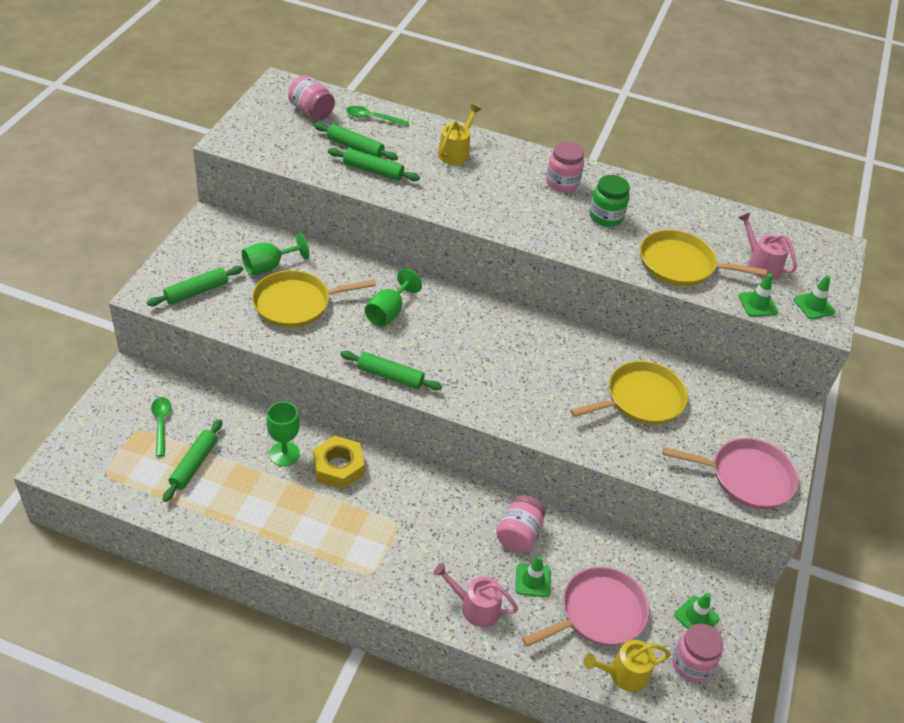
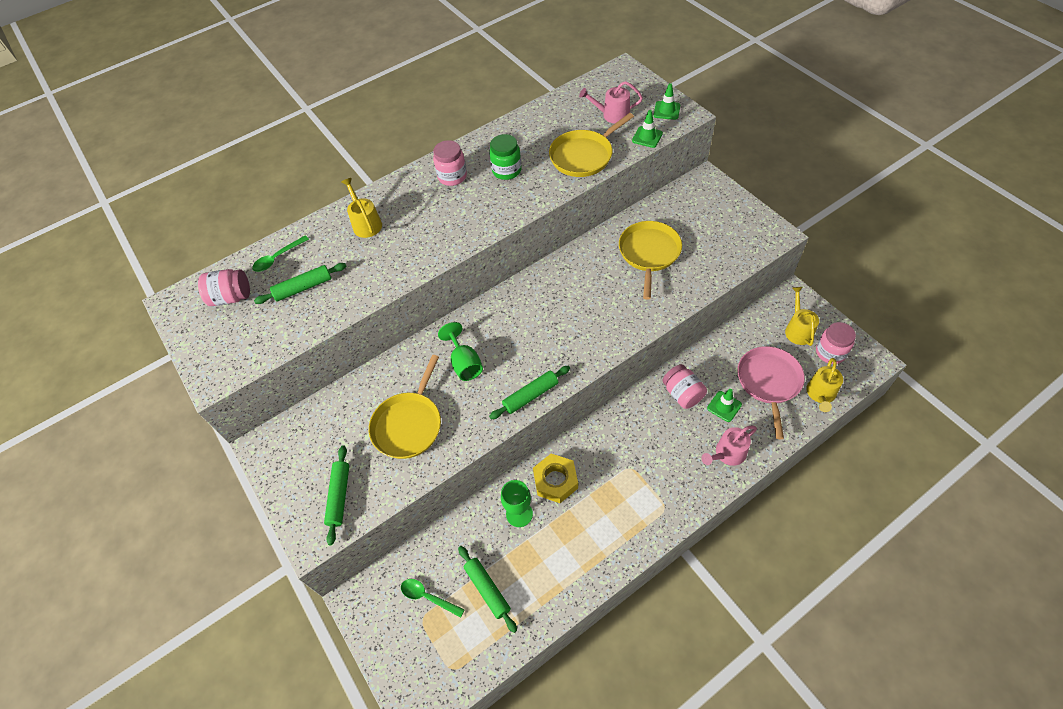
camera: 45 degrees left, 10 degrees up
(269, 266) = (352, 425): green goblet -> none
(373, 171) = (342, 289): green rolling pin -> none
(696, 617) = (798, 329): green traffic cone -> yellow watering can
(746, 477) = (746, 235): pink pan -> none

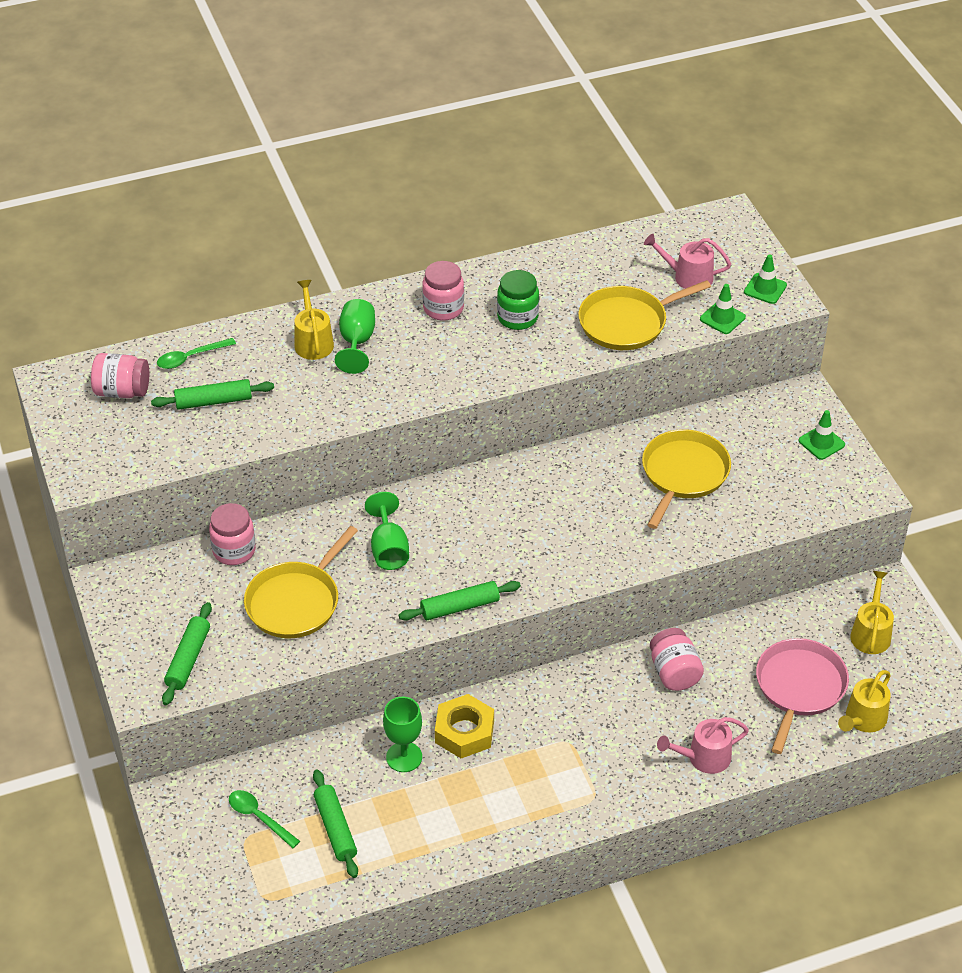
camera: 10 degrees right, 10 degrees down
(398, 216) = (357, 342): none -> green goblet
(724, 406) = (724, 701): green traffic cone -> green traffic cone (821, 443)
(830, 352) = (902, 672): pink jar -> pink jar (234, 551)

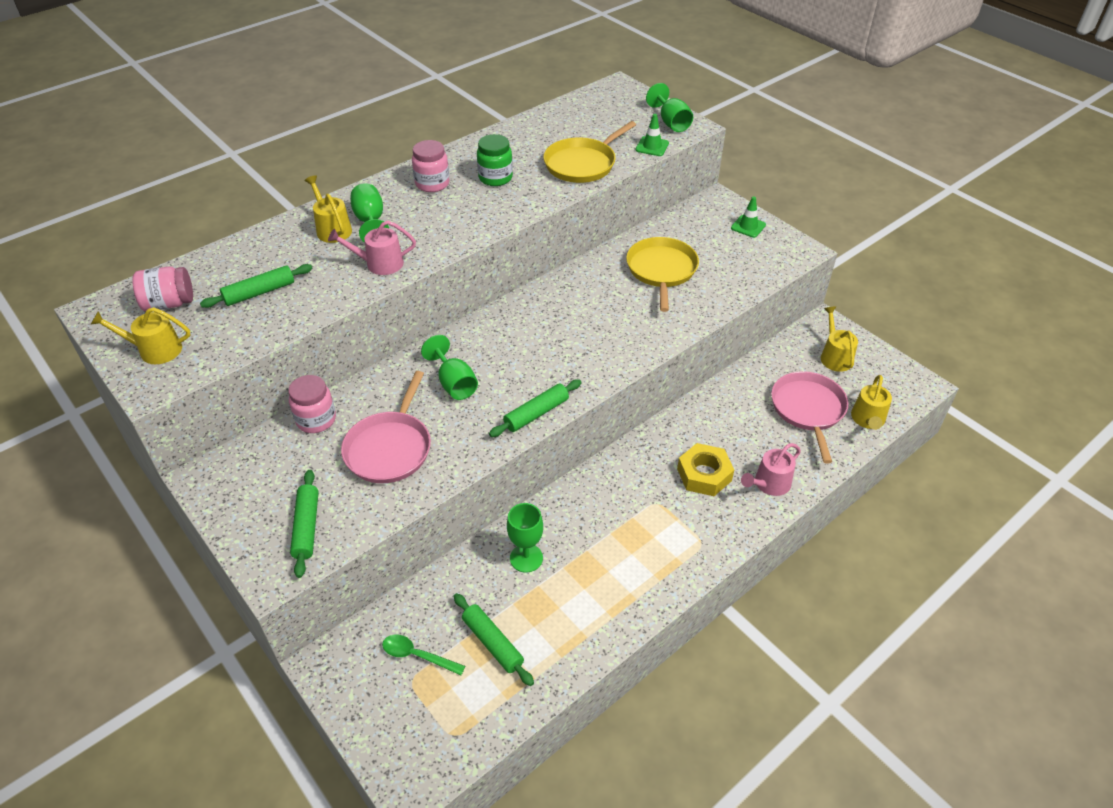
camera: 20 degrees left, 0 degrees up
(95, 441) = (155, 350): none -> yellow watering can
(190, 357) = (226, 264): green spoon -> none
(296, 602) = (390, 448): yellow pan -> pink pan
(464, 732) = (568, 521): yellow nut -> yellow nut (704, 475)
(674, 672) = (710, 424): pink jar -> none
(688, 277) = (611, 126): pink watering can -> pink watering can (379, 264)
(765, 289) = (671, 123): green traffic cone -> green goblet

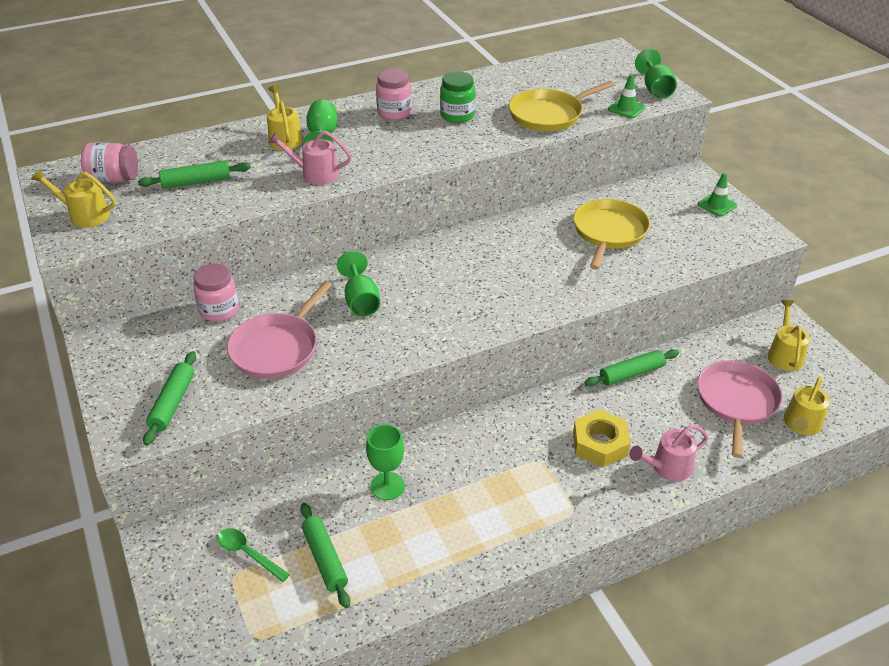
camera: 15 degrees right, 5 degrees down
(536, 413) = (430, 343): green rolling pin -> green rolling pin (631, 374)

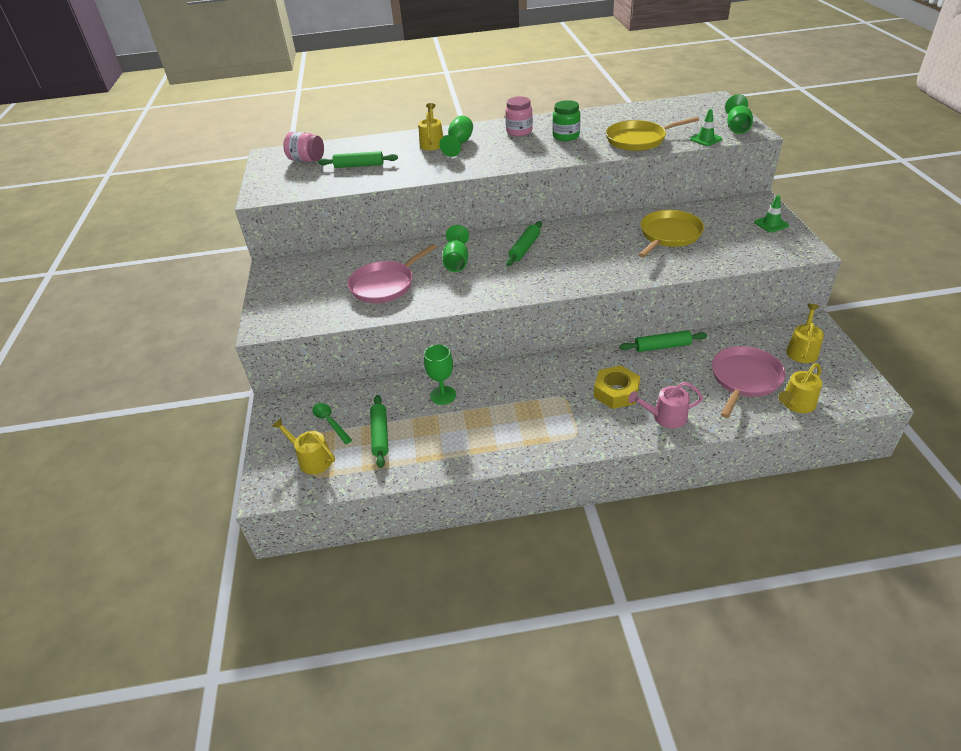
camera: 20 degrees right, 0 degrees up
(85, 215) = (278, 180): yellow watering can -> yellow watering can (312, 459)
(172, 403) = (301, 310): green rolling pin -> green rolling pin (524, 248)
(219, 310) = (357, 257): pink jar -> none
(315, 174) = (443, 167): pink watering can -> none

